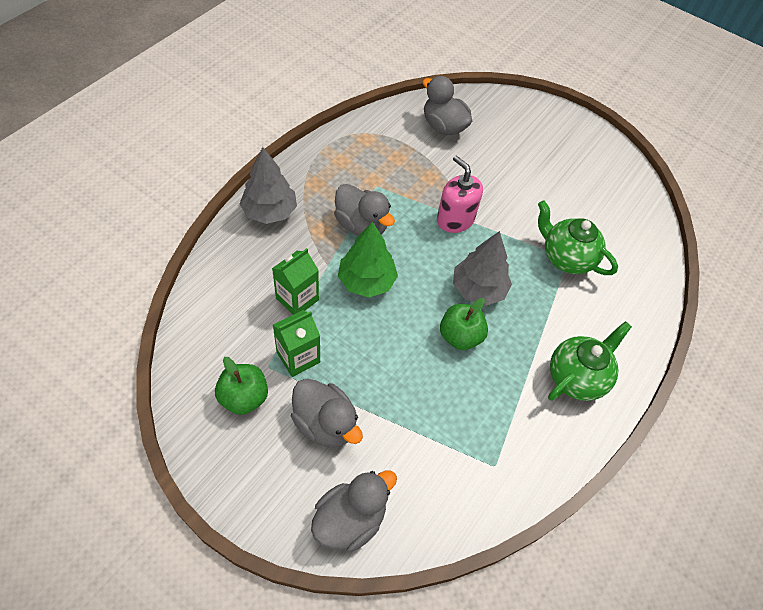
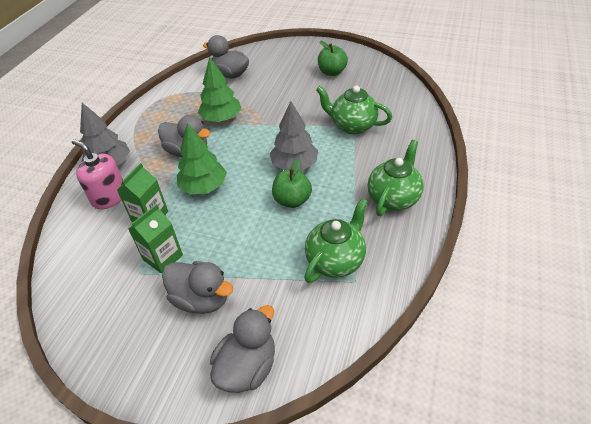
camera: 10 degrees left, 10 degrees down
(244, 397) = (123, 303): green apple -> green apple (332, 72)
(413, 191) = (221, 119): none -> green tree
(455, 219) = (260, 127): pink soap dispenser -> pink soap dispenser (109, 197)
(482, 432) = (335, 260): none -> green teapot

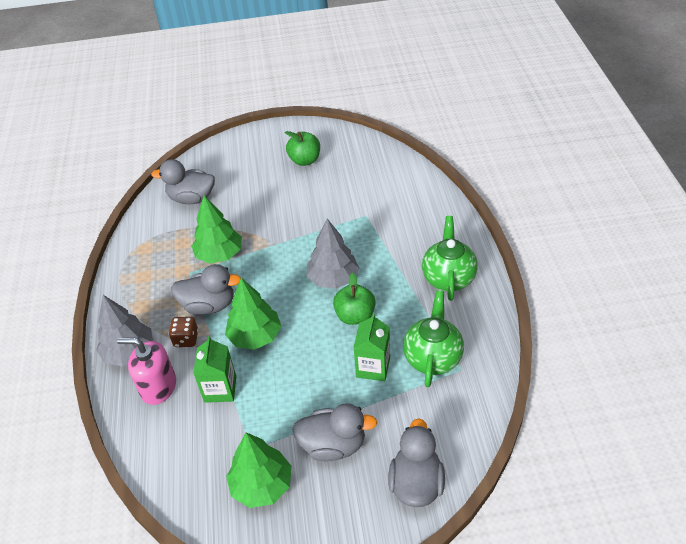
camera: 25 degrees left, 0 degrees up
(124, 306) = (262, 485): none -> green tree
(154, 170) = (186, 339): none -> brown dice
(163, 257) = (266, 423): green carton -> green carton (373, 367)
(352, 126) = (364, 216): green teapot -> none

